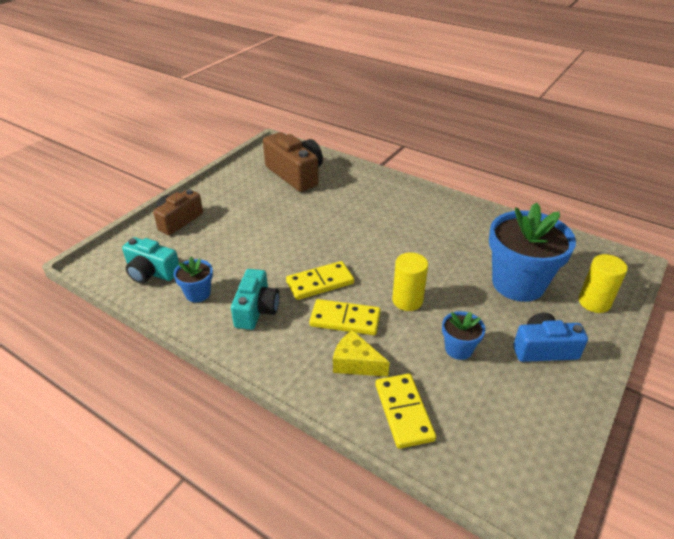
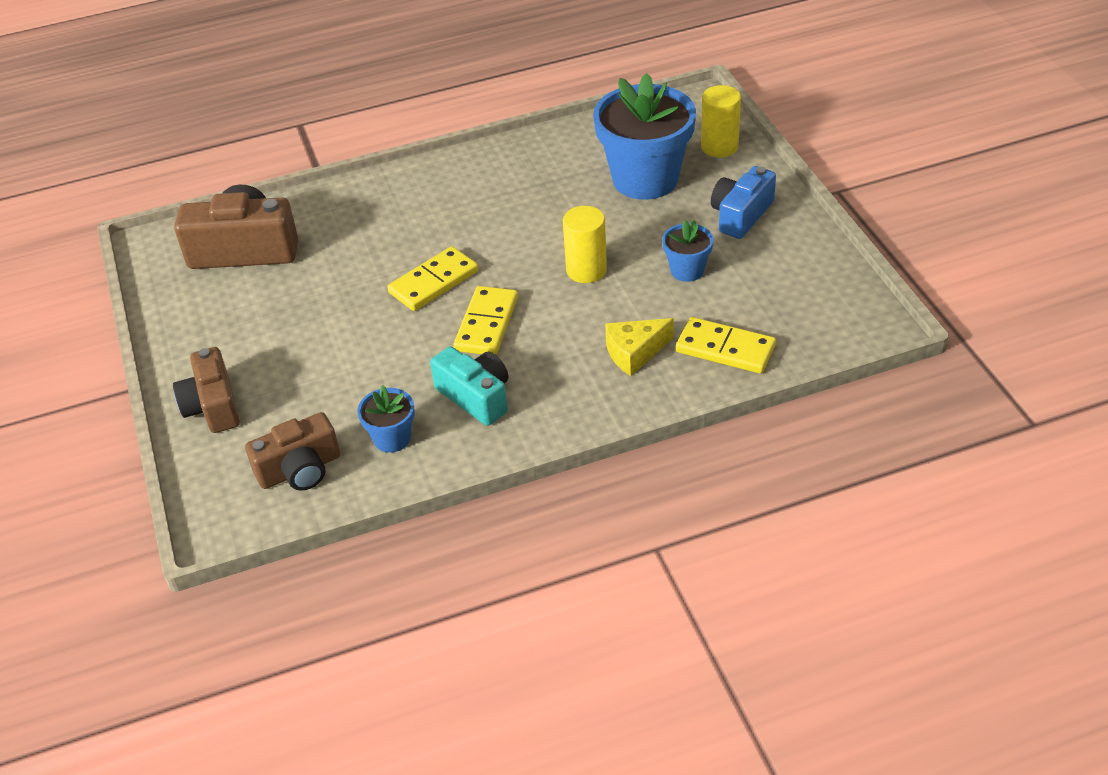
camera: 50 degrees left, 5 degrees up
(151, 272) = (300, 469): turquoise camera -> brown camera
(345, 320) = (566, 331): yellow domino -> yellow domino (434, 282)

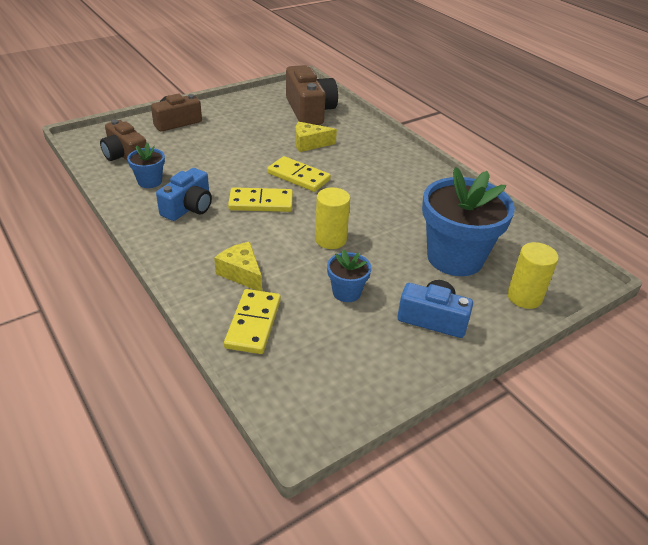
camera: 70 degrees right, 5 degrees down
(347, 261) = (309, 144): none -> yellow cheese
(476, 397) = (188, 207): turquoise camera -> blue camera

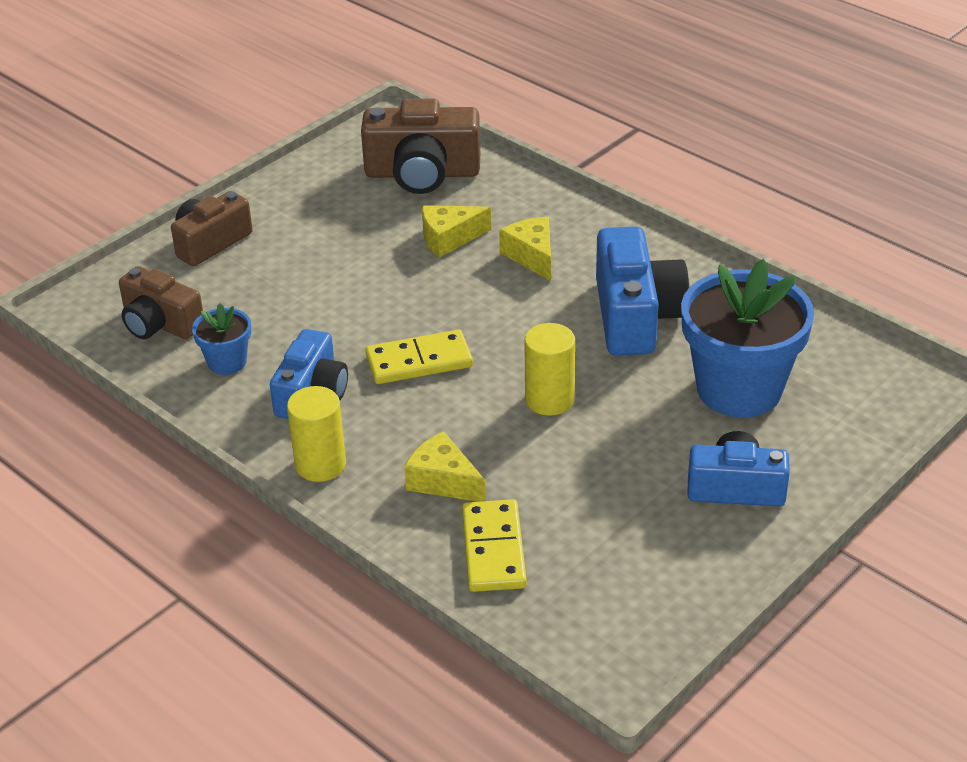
camera: 10 degrees left, 0 degrees up
(298, 177) = (457, 303): yellow domino -> none
(309, 111) = (422, 173): brown camera -> brown camera turned 120 degrees clockwise
(346, 292) = (604, 476): blue flower pot -> none
(353, 161) = (532, 256): none -> yellow cheese
(403, 203) = (635, 316): none -> blue camera
(524, 297) = (851, 428): yellow cylinder -> yellow cylinder (320, 464)

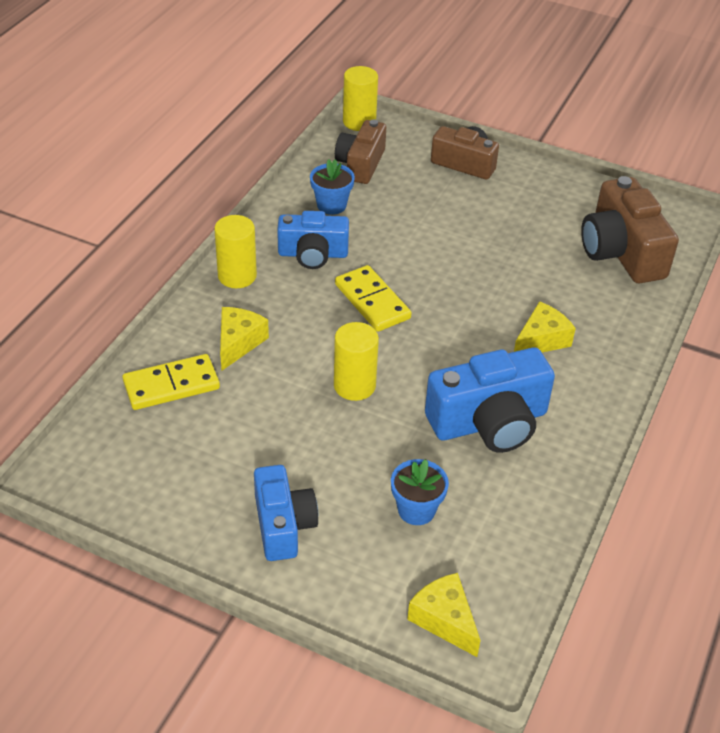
camera: 70 degrees right, 5 degrees up
(70, 308) = (359, 122): none -> yellow cylinder
(449, 238) = (538, 286): yellow cheese -> yellow cheese (444, 620)
(739, 389) = (416, 510): blue flower pot -> blue flower pot, size x0.47

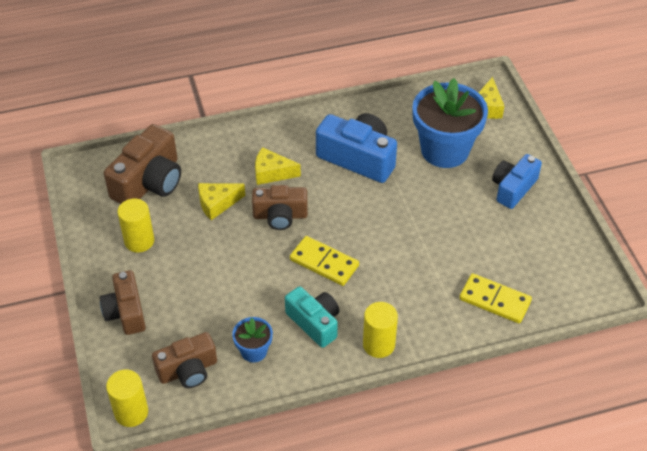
camera: 130 degrees left, 5 degrees up
(238, 343) = (429, 297): yellow cheese -> yellow cheese (217, 204)
(313, 254) = (314, 323): blue camera -> turquoise camera
(354, 385) = (398, 224): yellow cylinder -> yellow cylinder (139, 241)
(372, 301) = (324, 263): yellow domino -> yellow domino turned 75 degrees counterclockwise
(416, 510) = (444, 150): blue flower pot -> blue flower pot, size x2.12
(471, 310) = (280, 215): none -> brown camera

